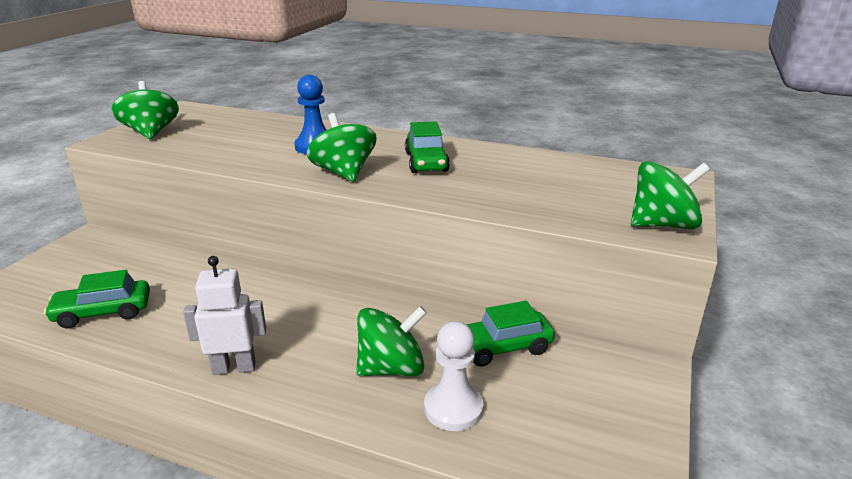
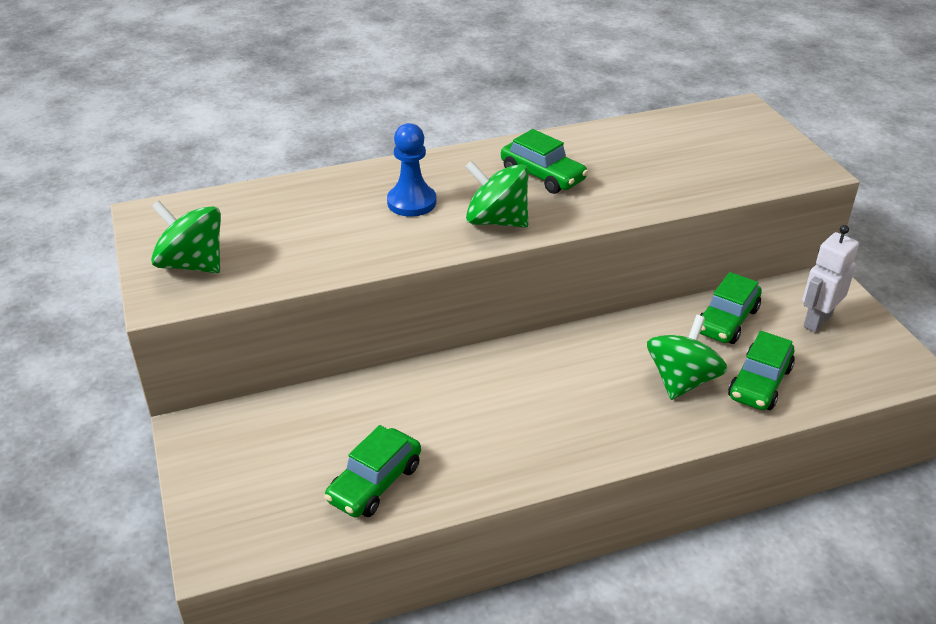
camera: 40 degrees left, 10 degrees up
(234, 368) = (574, 451): white robot -> white robot (817, 321)
(453, 408) = (760, 383): white pawn -> green car
(662, 225) = (793, 163): green spinning top -> none

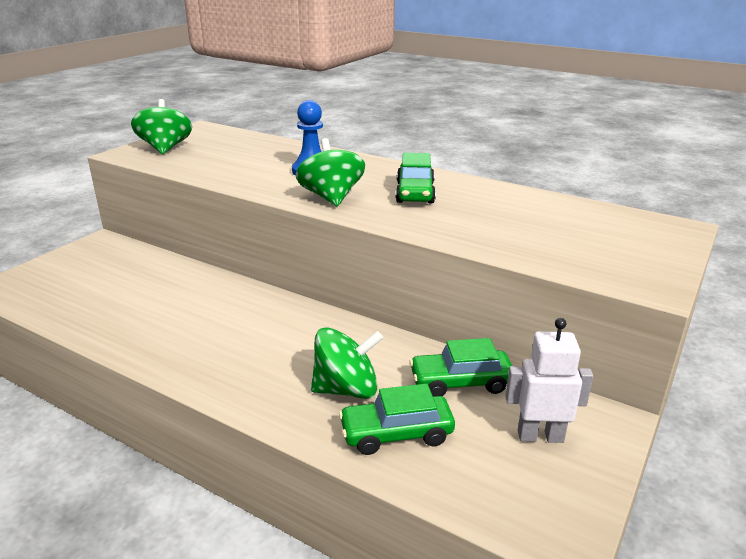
camera: 50 degrees right, 10 degrees down
(375, 483) = (98, 309): green car -> none

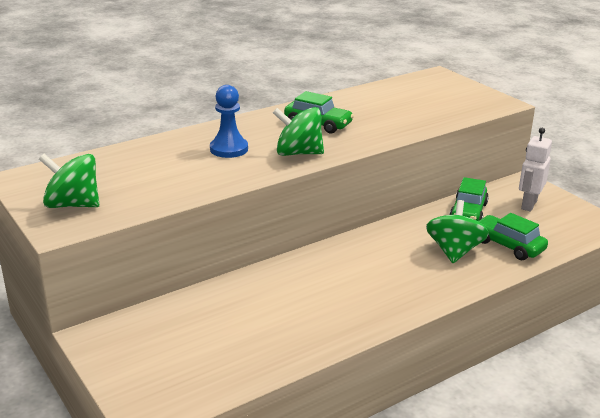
camera: 65 degrees left, 0 degrees up
(396, 434) = (508, 245): green car -> green car turned 120 degrees clockwise

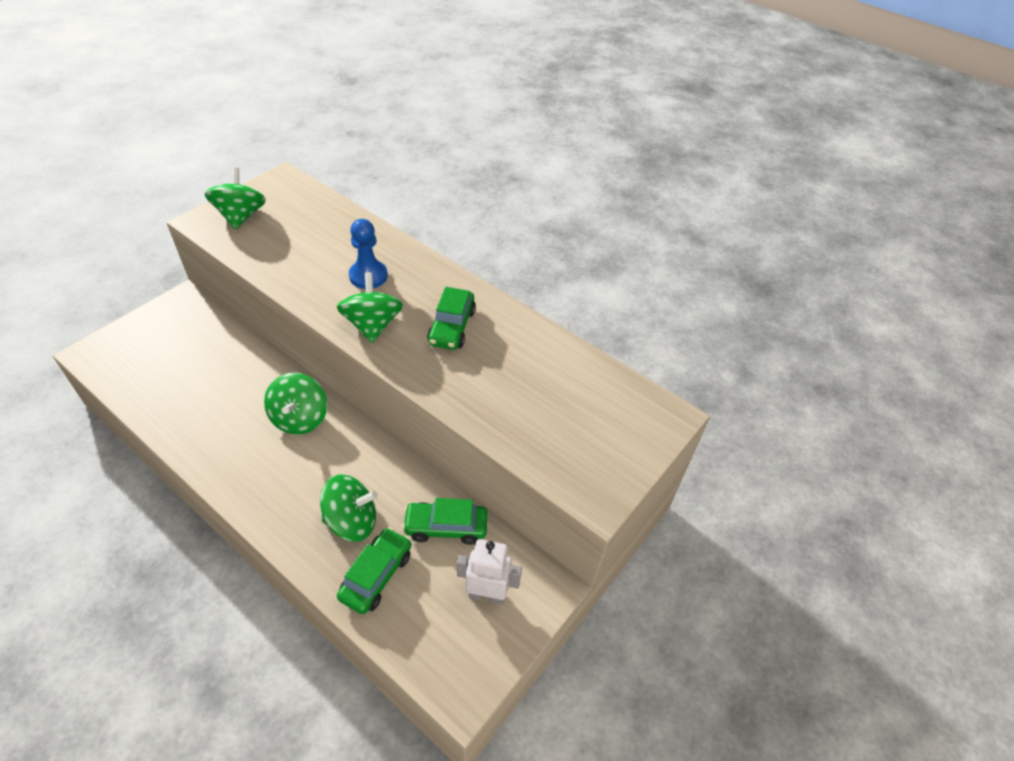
camera: 70 degrees right, 20 degrees up
(328, 268) = (300, 418): none -> green spinning top

